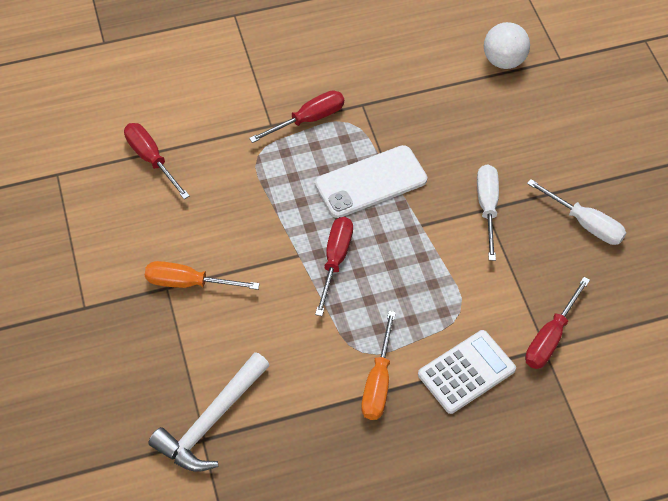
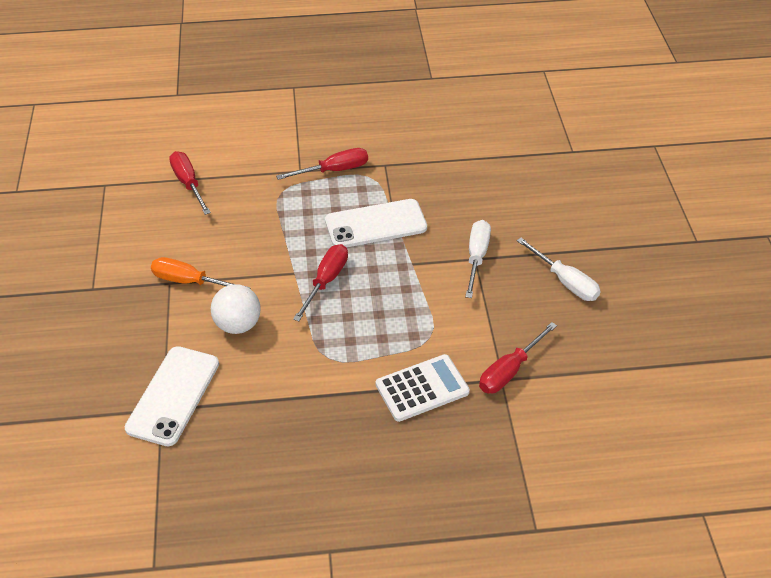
camera: 10 degrees right, 10 degrees down
(211, 422) = (173, 395): white hammer -> white phone
(378, 382) = (337, 385): orange screwdriver -> none
(504, 61) = (520, 146): white ball -> white ball (238, 325)

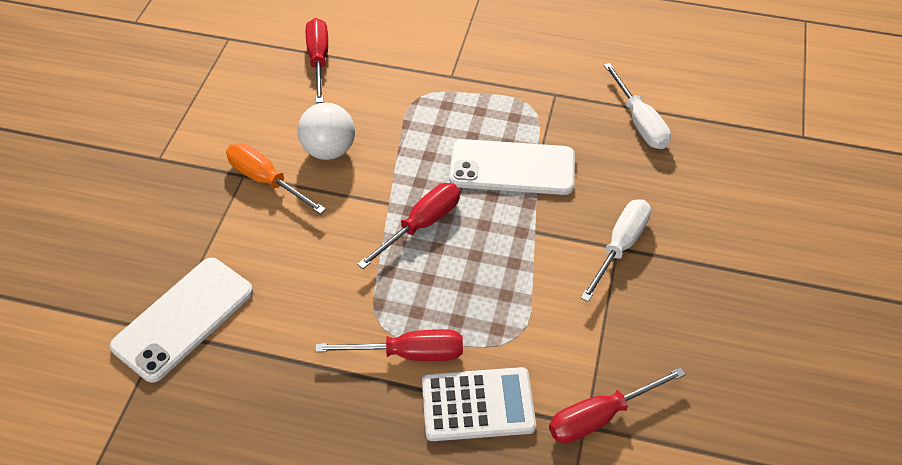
camera: 20 degrees right, 5 degrees up
(238, 325) = (295, 251): white ball -> white ball (329, 150)
(334, 170) = (491, 86): red screwdriver -> red screwdriver (409, 353)
(565, 281) = (723, 313): white screwdriver -> white screwdriver (639, 122)

